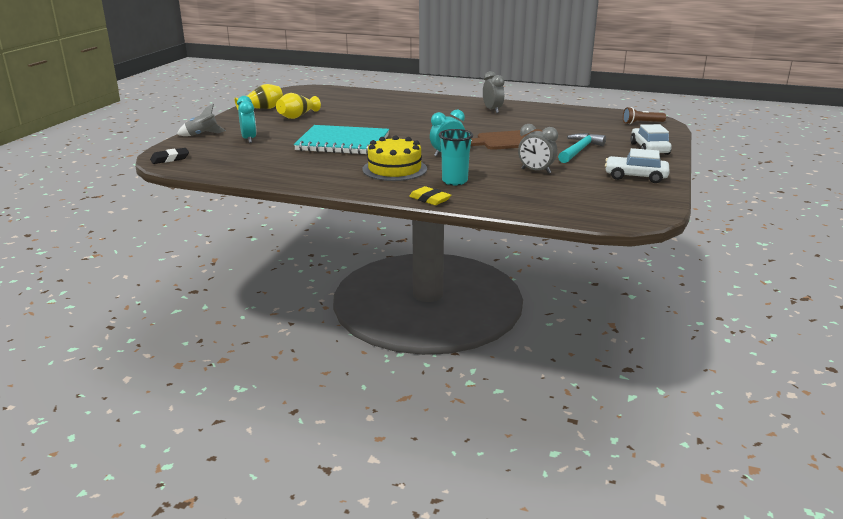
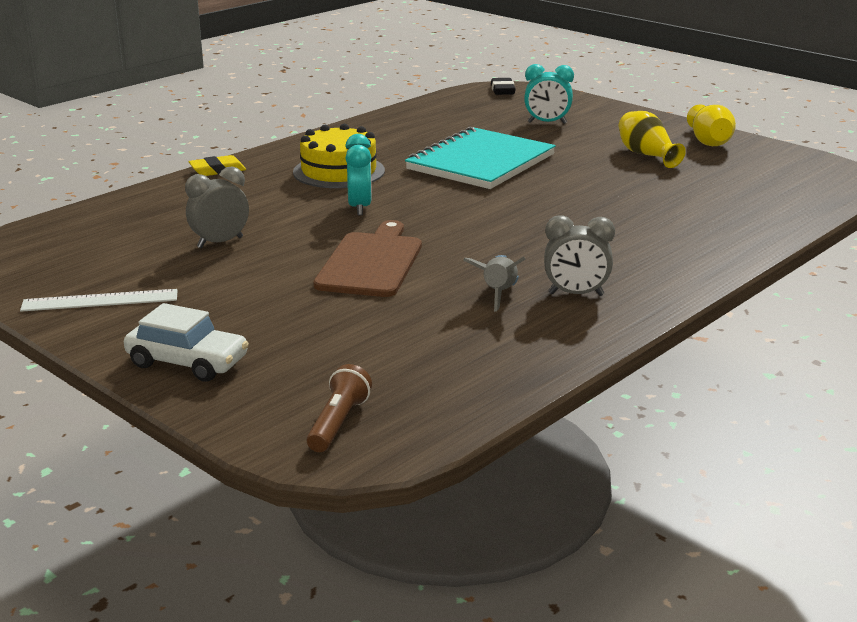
camera: 115 degrees right, 0 degrees up
(202, 135) = (591, 106): grey rocket -> grey rocket (498, 294)
(454, 181) = (253, 191): turquoise cup -> none
(579, 150) = (260, 299): turquoise hammer -> none
(635, 176) = (100, 301): white car -> white ruler

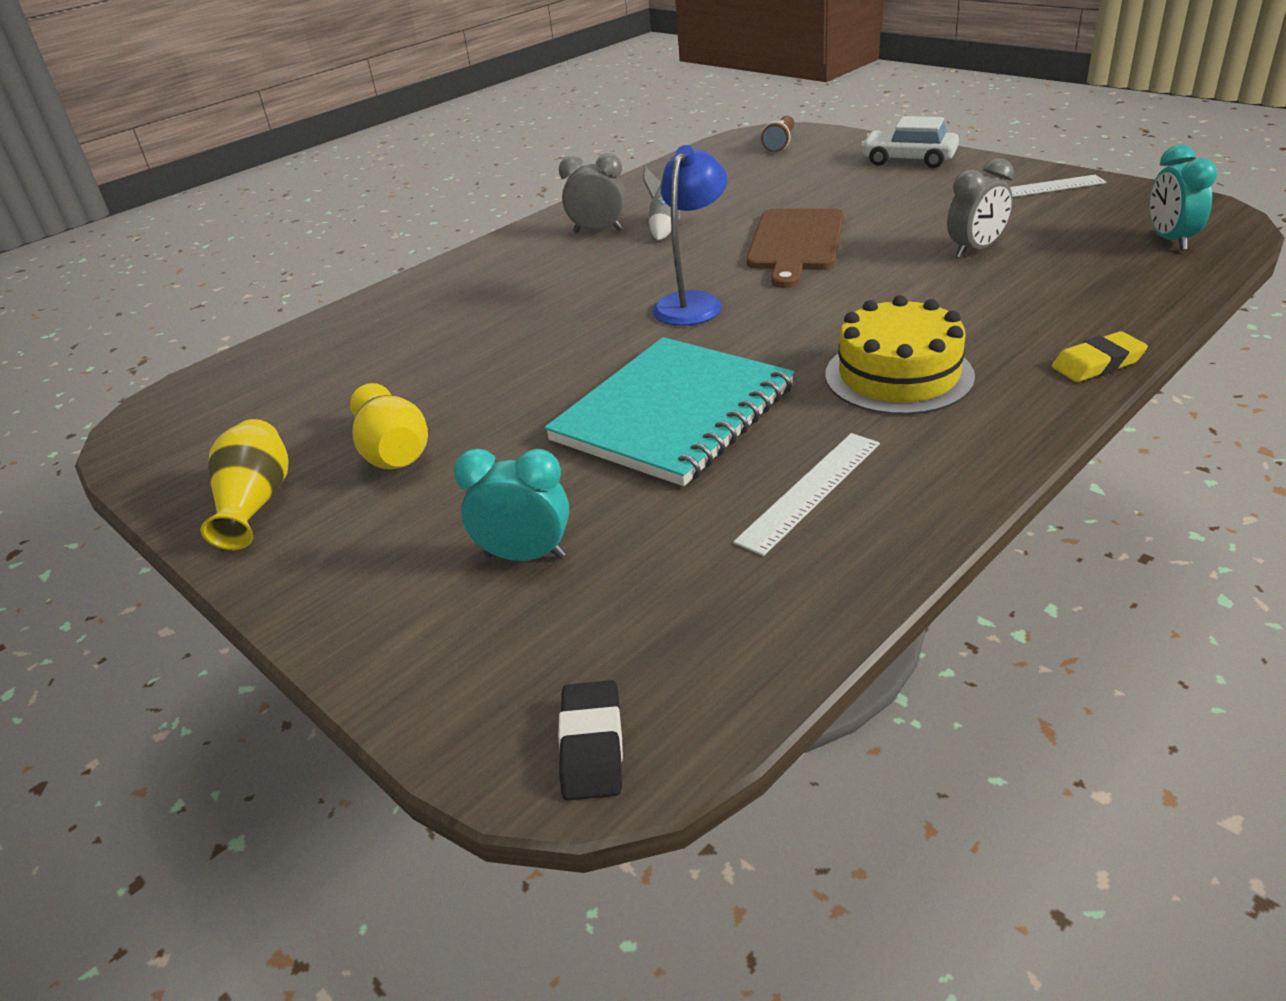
camera: 175 degrees left, 10 degrees up
(359, 208) = (836, 310): turquoise clock -> turquoise clock (1170, 240)
(409, 134) = (810, 491): none -> white ruler
(470, 220) = (692, 302): none -> blue lamp

